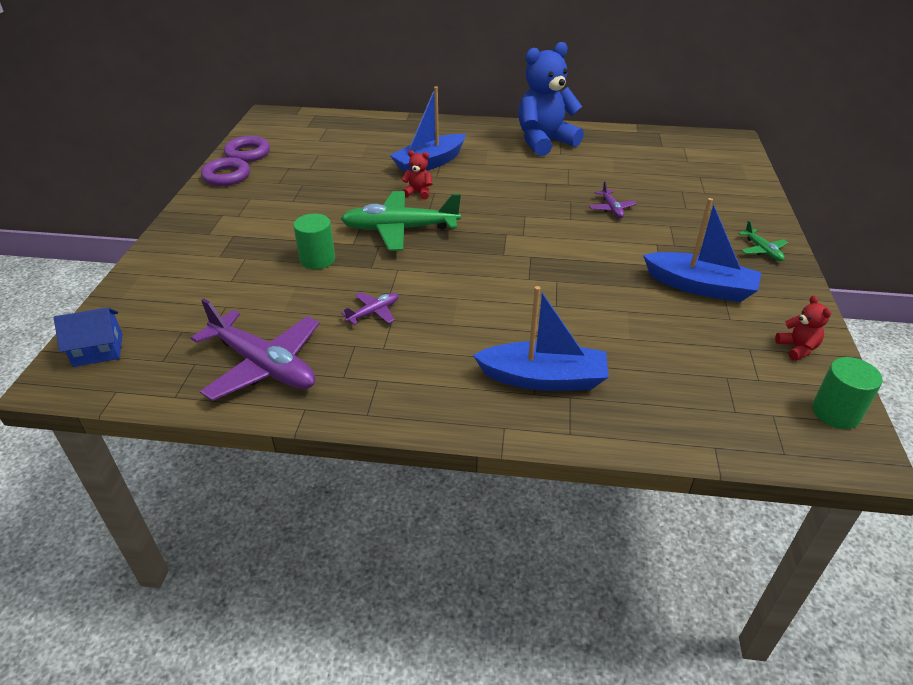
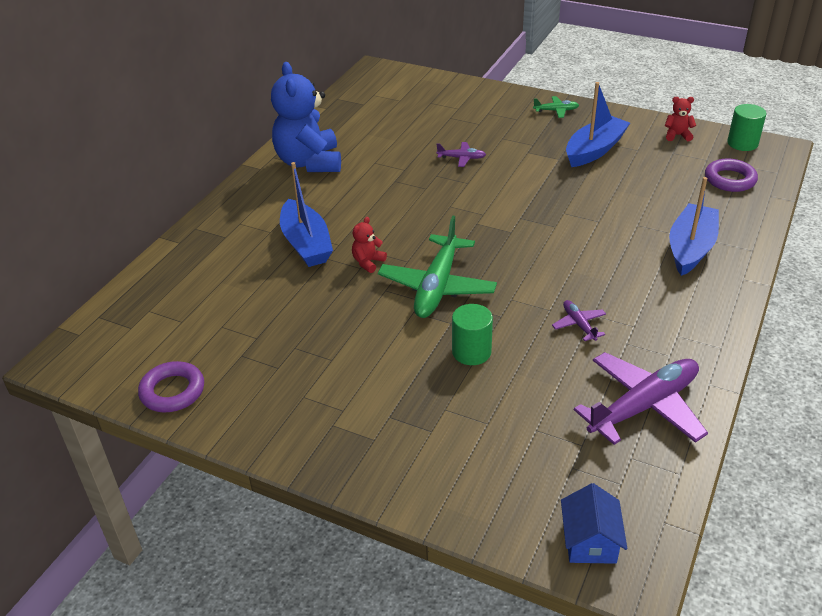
camera: 70 degrees left, 0 degrees up
(226, 176) = (228, 416): purple ring -> purple ring (730, 179)

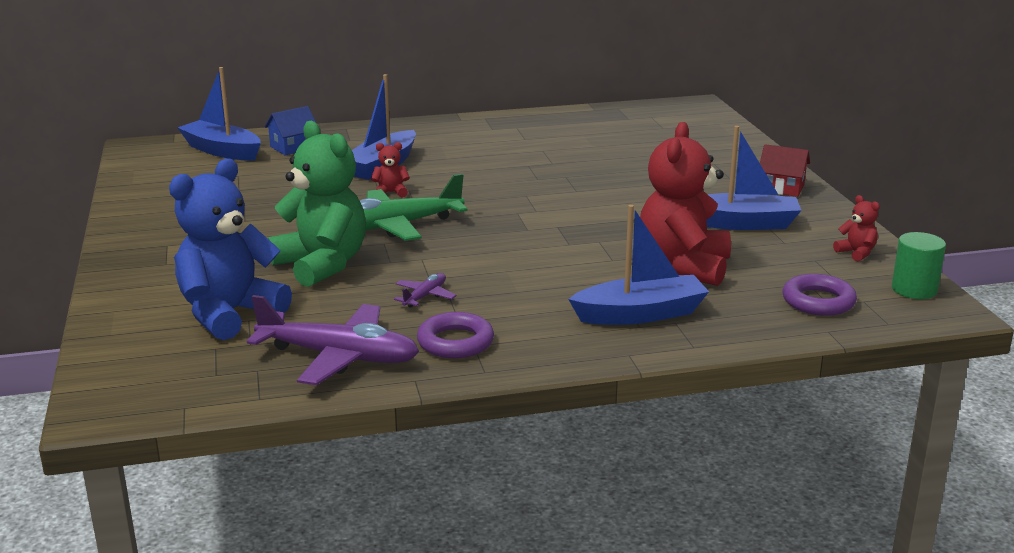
camera: 50 degrees right, 15 degrees down
(149, 314) = (222, 151): none -> blue boat
(172, 391) = (145, 186): purple ring -> purple ring (455, 342)
(309, 162) = (499, 130): blue teddy bear -> blue teddy bear (229, 314)
(461, 158) = (613, 177): purple plane -> none
(471, 352) = (322, 265): green cylinder -> green teddy bear
(556, 111) = (782, 188): green plane -> red house
(590, 541) = (127, 380): blue house -> blue house (293, 147)
(637, 200) = (683, 267): none -> red teddy bear

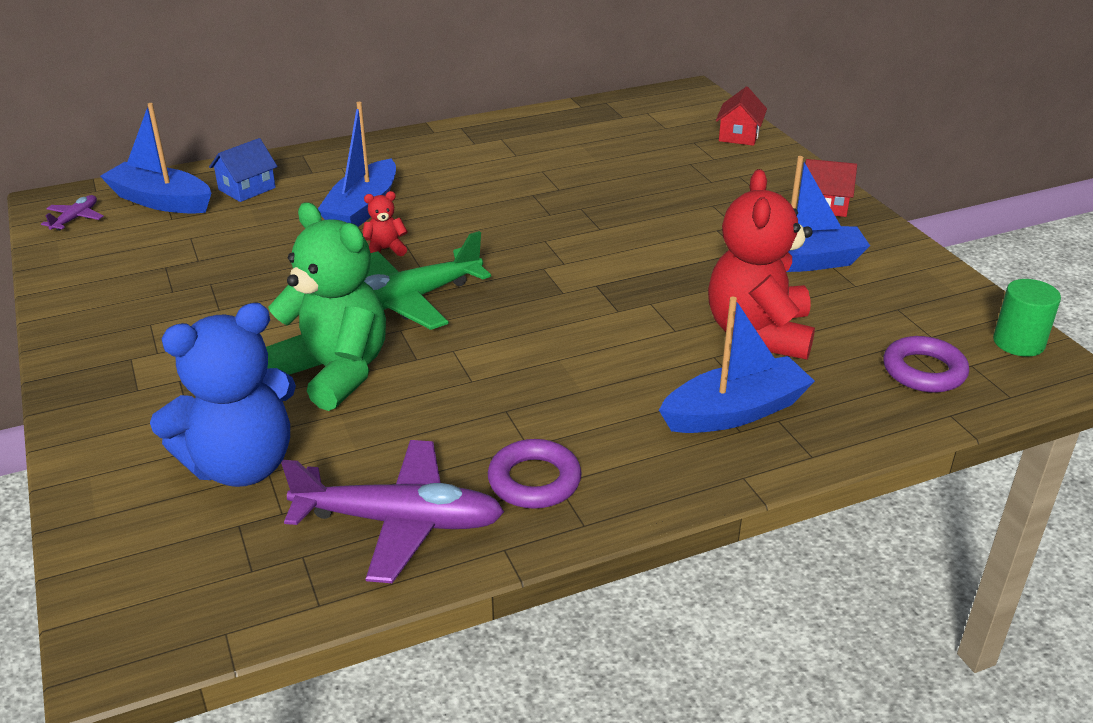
camera: 10 degrees left, 10 degrees up
(229, 314) = (241, 465): blue teddy bear -> blue teddy bear turned 150 degrees counterclockwise
(425, 296) = (475, 410): purple plane -> purple plane (75, 218)
(727, 136) = (739, 135): none -> red house
(856, 253) = (938, 294): red teddy bear -> none

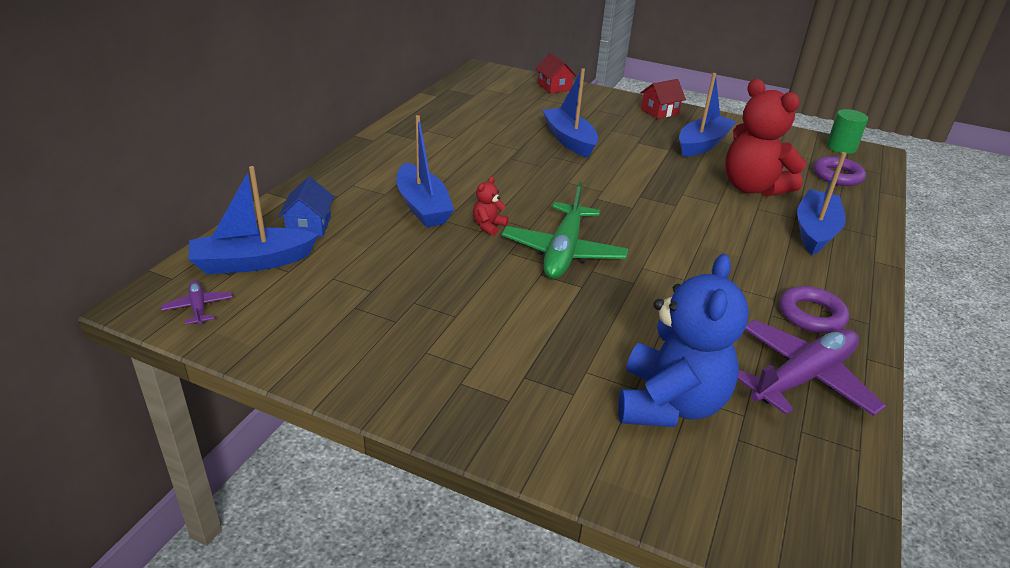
camera: 45 degrees left, 0 degrees up
(335, 372) = (607, 315): green teddy bear -> none
(635, 199) = (569, 140): none -> blue boat

